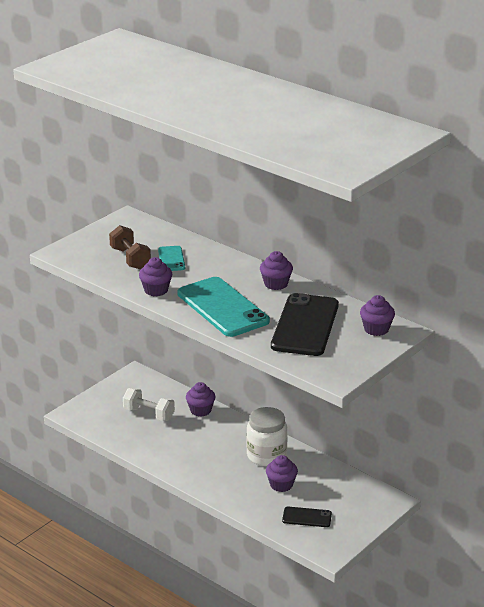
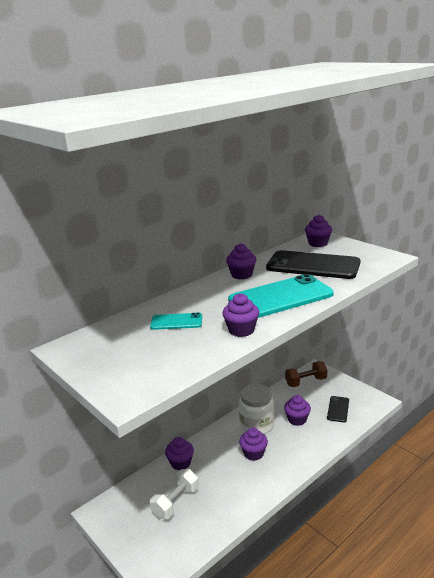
camera: 80 degrees left, 5 degrees down
(130, 258) = (165, 346): brown dumbbell -> brown dumbbell (306, 382)
(219, 456) = (253, 453): none -> purple cupcake

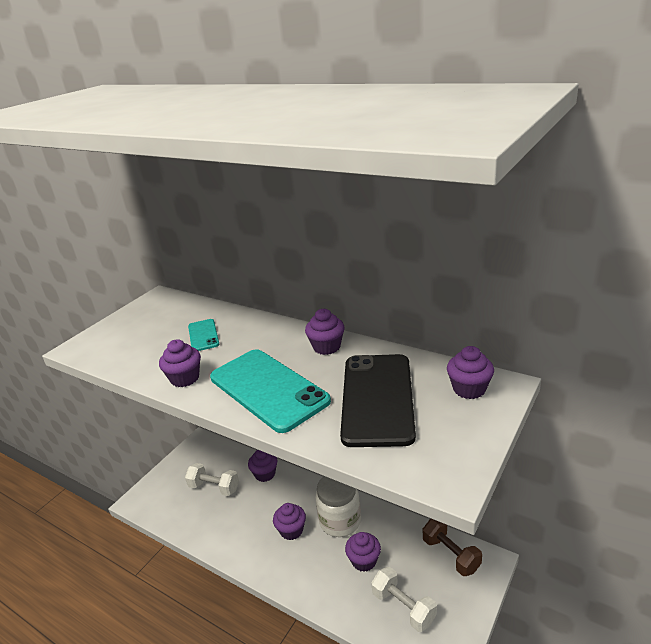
camera: 75 degrees right, 5 degrees up
(338, 409) = (403, 607): black phone -> white dumbbell

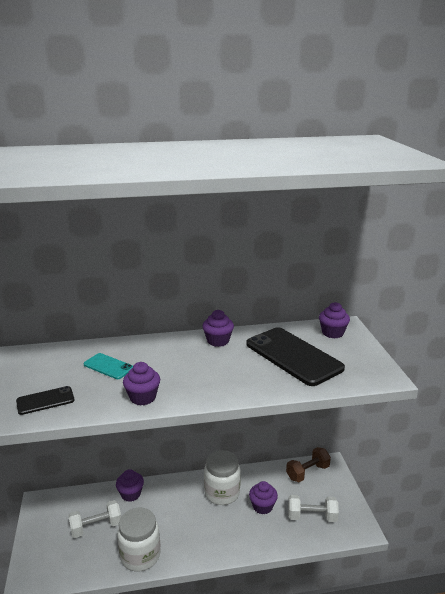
camera: 45 degrees left, 5 degrees down
(123, 348) = (45, 400): none -> black phone
(219, 535) = (140, 555): none -> white jar
(268, 389) = (218, 378): turquoise phone -> none
(291, 530) = (194, 518): purple cupcake -> none
(451, 554) = (307, 472): brown dumbbell -> brown dumbbell turned 45 degrees counterclockwise

